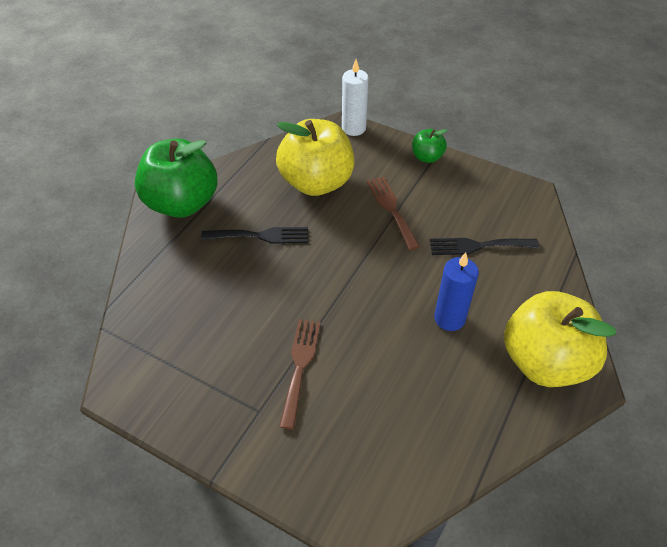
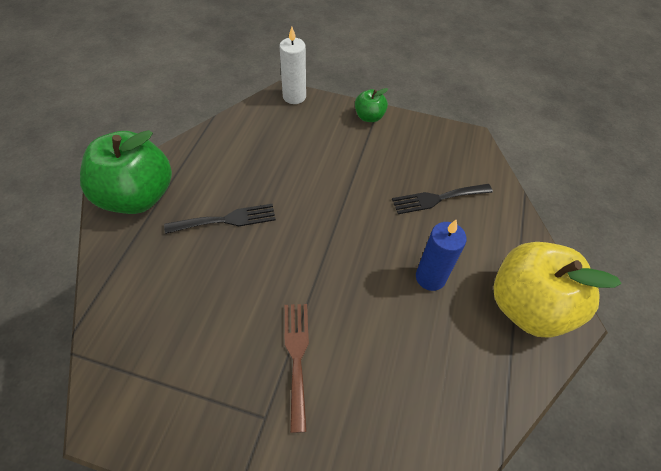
camera: 15 degrees left, 5 degrees up
(316, 182) = (270, 156): yellow apple -> none
(391, 209) = (348, 173): brown fork -> none

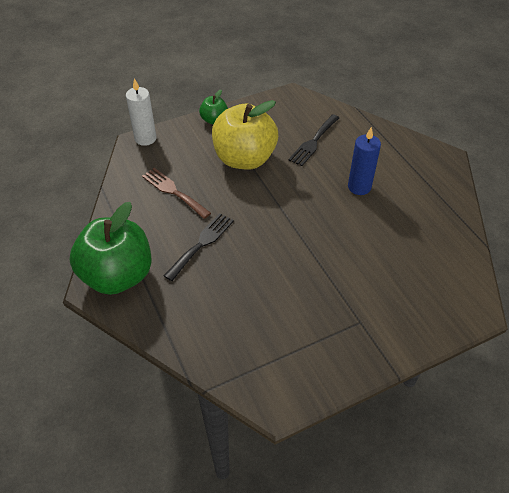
camera: 40 degrees left, 5 degrees down
(297, 357) = (339, 280): brown fork -> brown fork (173, 191)
(527, 306) = (421, 165): yellow apple -> yellow apple (244, 159)

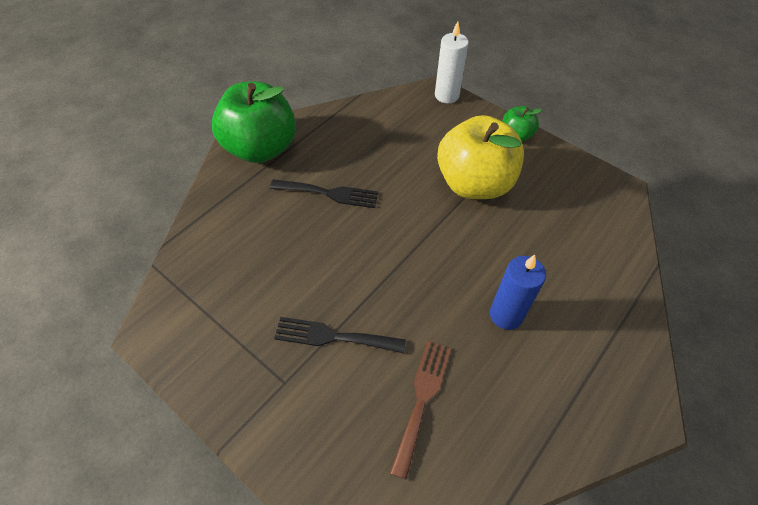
camera: 65 degrees right, 5 degrees up
(173, 191) = (387, 144): brown fork -> brown fork (422, 399)
(313, 142) = (551, 239): black fork -> black fork (333, 336)

